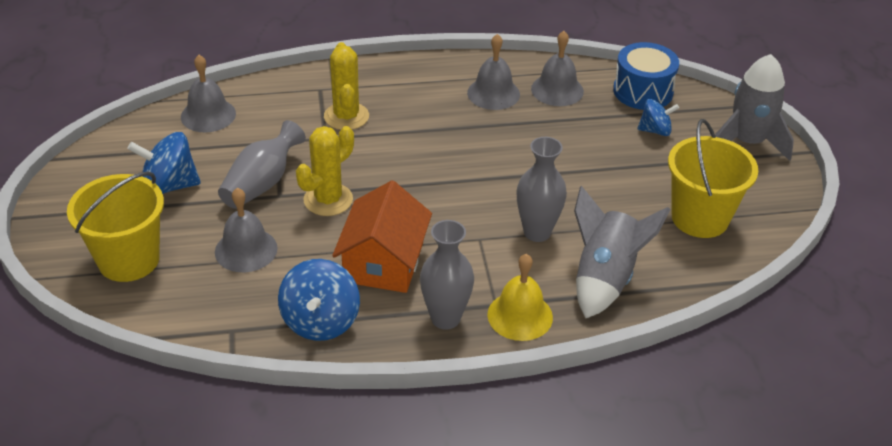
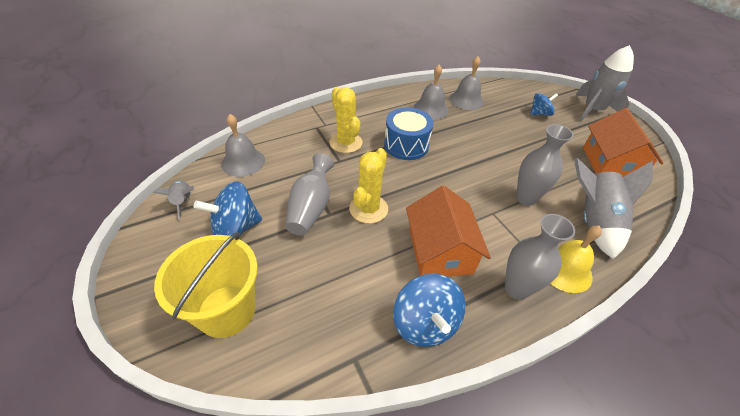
camera: 20 degrees left, 5 degrees up
(124, 146) = (183, 202): none -> grey rocket
(246, 250) = (327, 270): grey bell -> none
(643, 91) = (514, 92): blue drum -> blue drum (406, 145)
(700, 218) = (610, 163): yellow bucket -> orange house

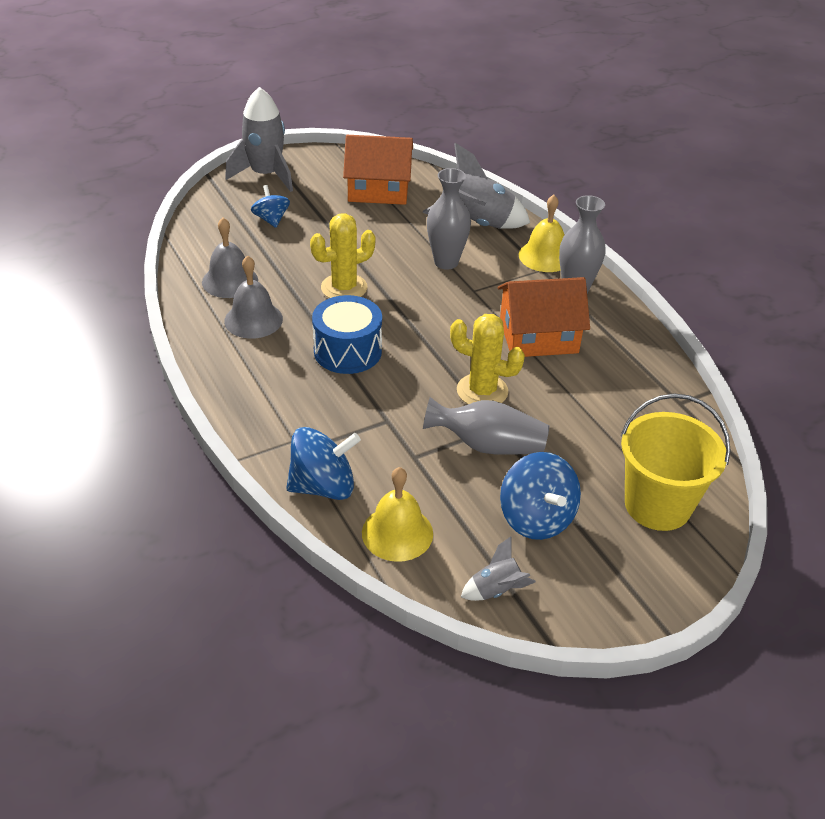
camera: 90 degrees left, 5 degrees down
(243, 162) = (397, 533): grey bell -> yellow bell
(346, 142) = (343, 414): yellow cactus -> yellow cactus (344, 288)
(425, 323) = (630, 354): blue spinning top -> blue spinning top (323, 486)

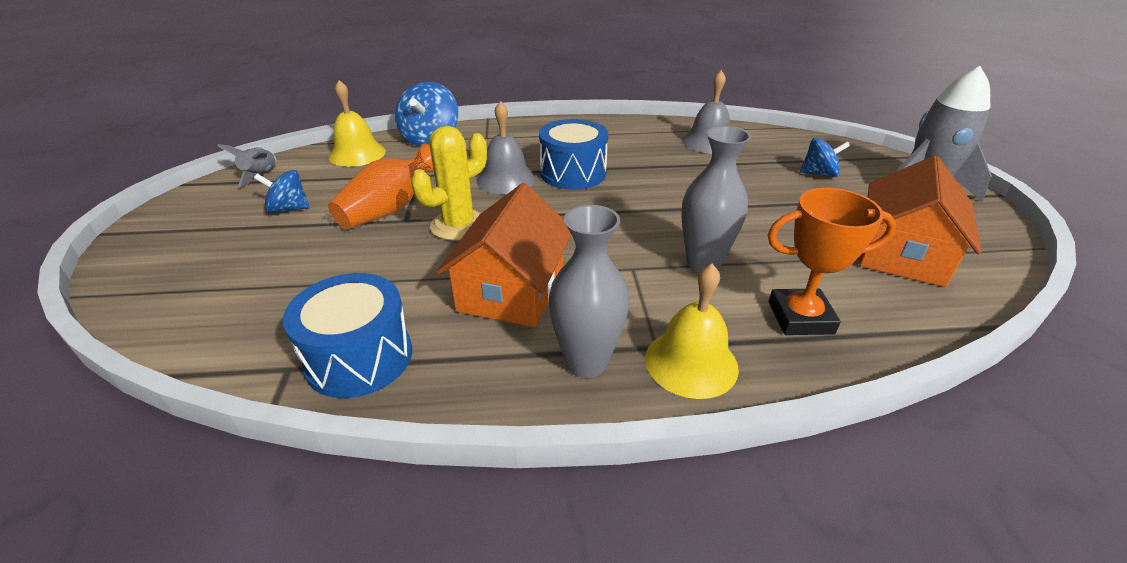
camera: 115 degrees right, 5 degrees down
(253, 320) = (644, 143): grey bell -> grey bell (506, 179)
(344, 288) = (675, 189): yellow cactus -> none
(477, 224) = (800, 318): grey rocket -> orange trophy
(488, 445) = (389, 209): grey vase -> orange vase
(536, 518) = (288, 209): blue spinning top -> blue spinning top, size x0.63
(647, 377) = (359, 357): none -> blue drum
(657, 505) = (202, 279): yellow bucket -> none

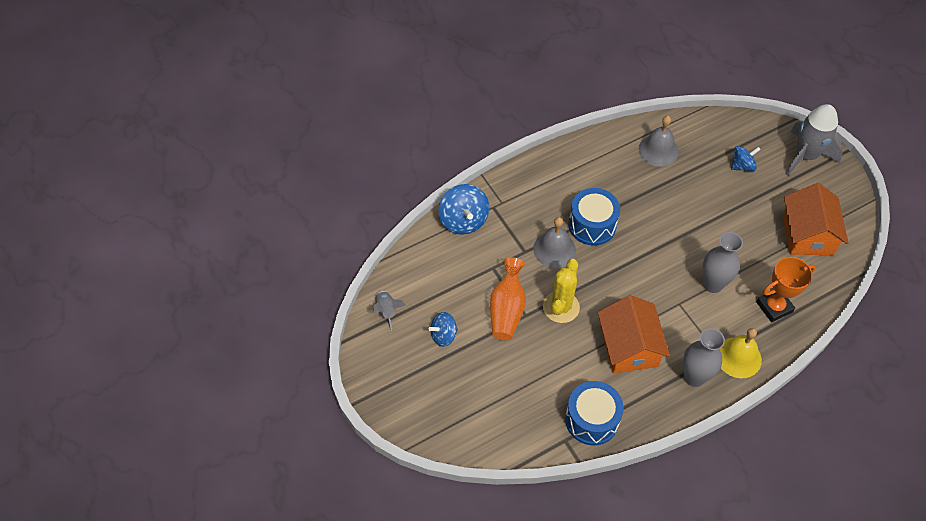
camera: 25 degrees left, 20 degrees up
(357, 154) = (428, 260): yellow bell -> none

